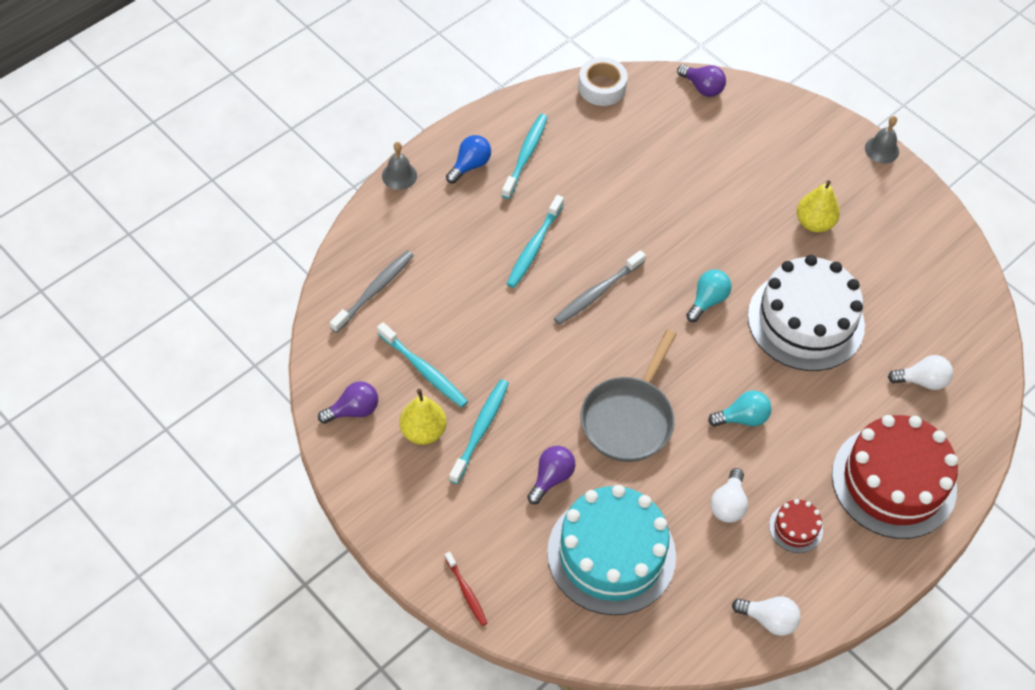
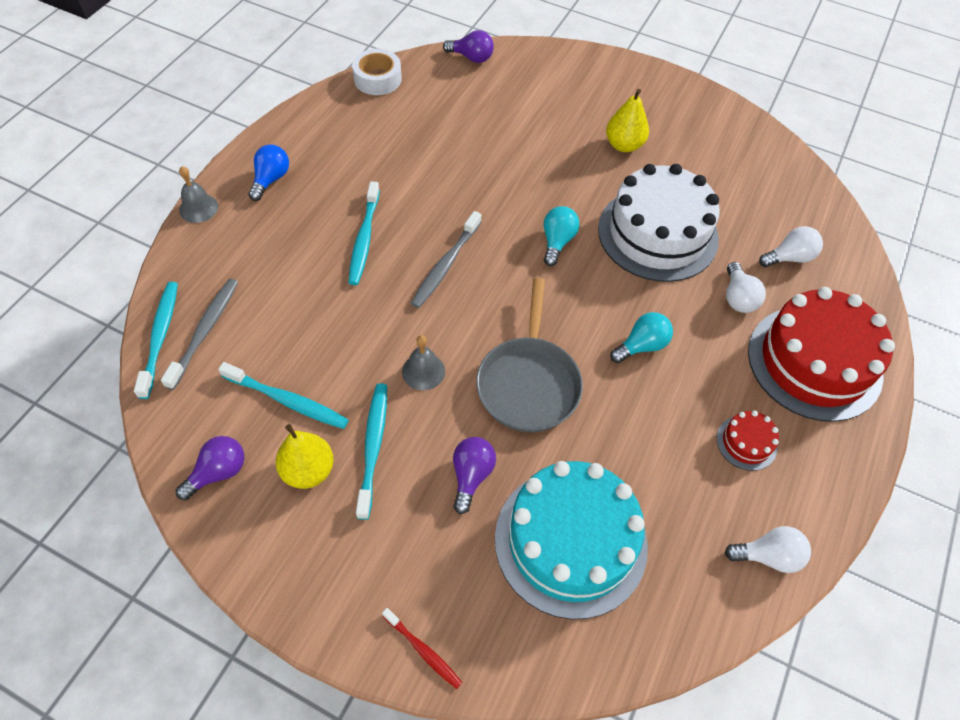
camera: 20 degrees left, 0 degrees up
(525, 155) = (325, 156): turquoise toothbrush -> turquoise toothbrush (160, 337)
(728, 504) = (668, 441): white light bulb -> white light bulb (738, 298)
(882, 149) = (652, 69): grey bell -> grey bell (423, 371)

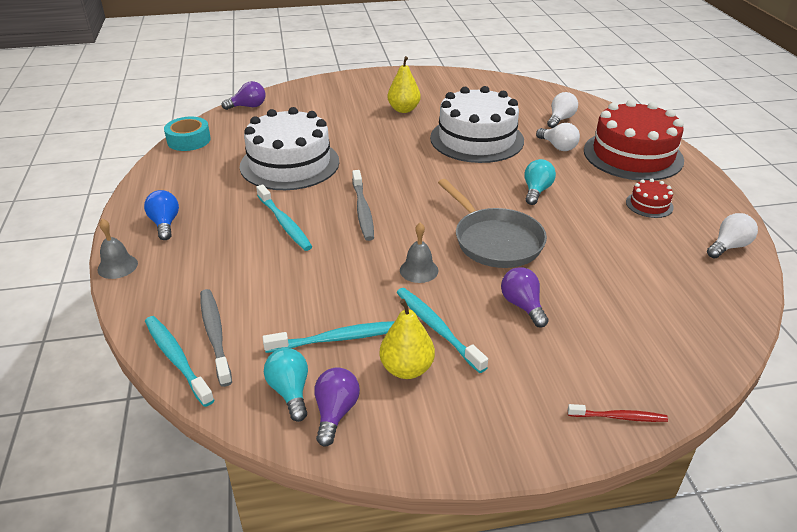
camera: 35 degrees left, 20 degrees down
(377, 79) = (189, 140): white tape -> turquoise tape
(437, 162) = (289, 163): none -> white cake
(557, 242) = (421, 168): turquoise light bulb -> turquoise light bulb (290, 391)
(570, 541) = (624, 302): turquoise cake -> none

